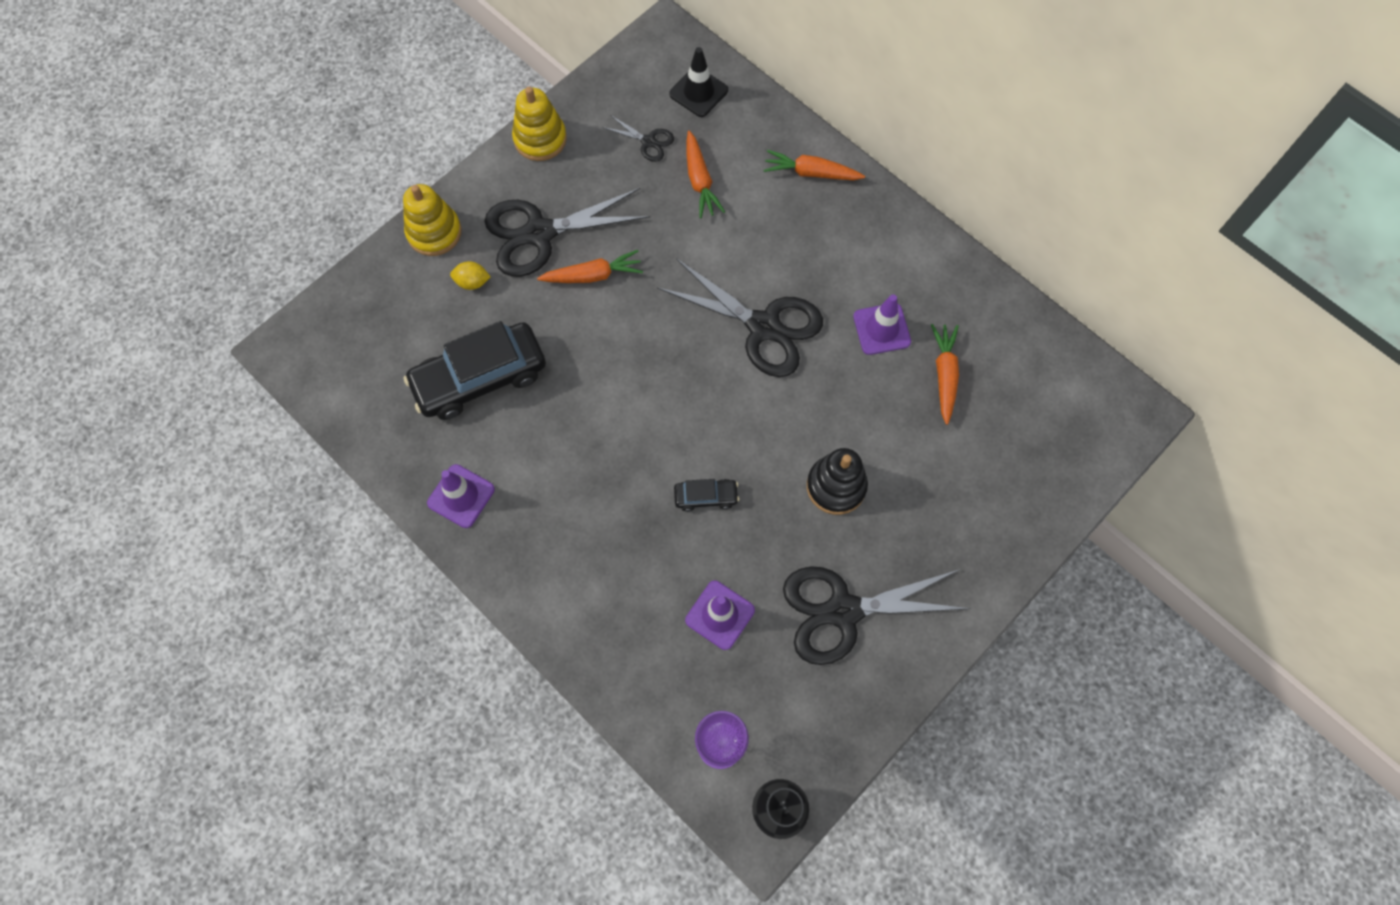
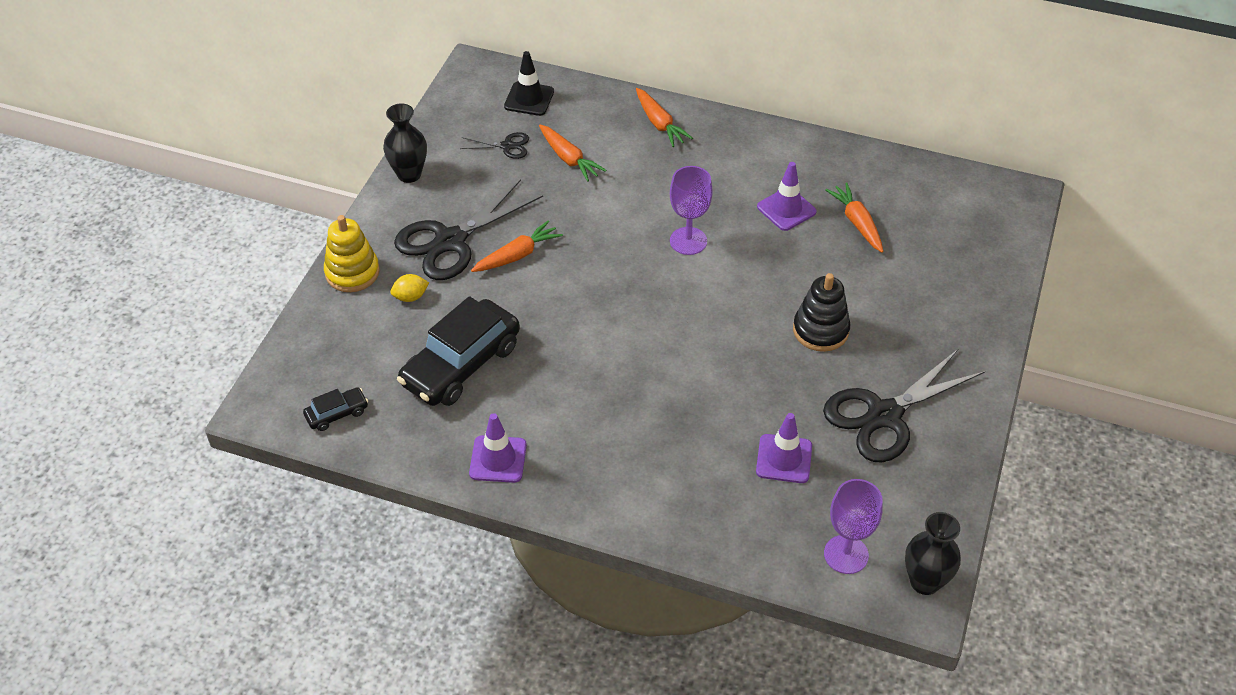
camera: 25 degrees left, 20 degrees down
(540, 139) = (409, 174): yellow stacking toy -> black vase
(706, 497) = (717, 378): black car -> black car (337, 414)
(763, 326) = (688, 241): black scissors -> purple goblet
(811, 173) = (659, 123): orange carrot -> orange carrot turned 105 degrees counterclockwise

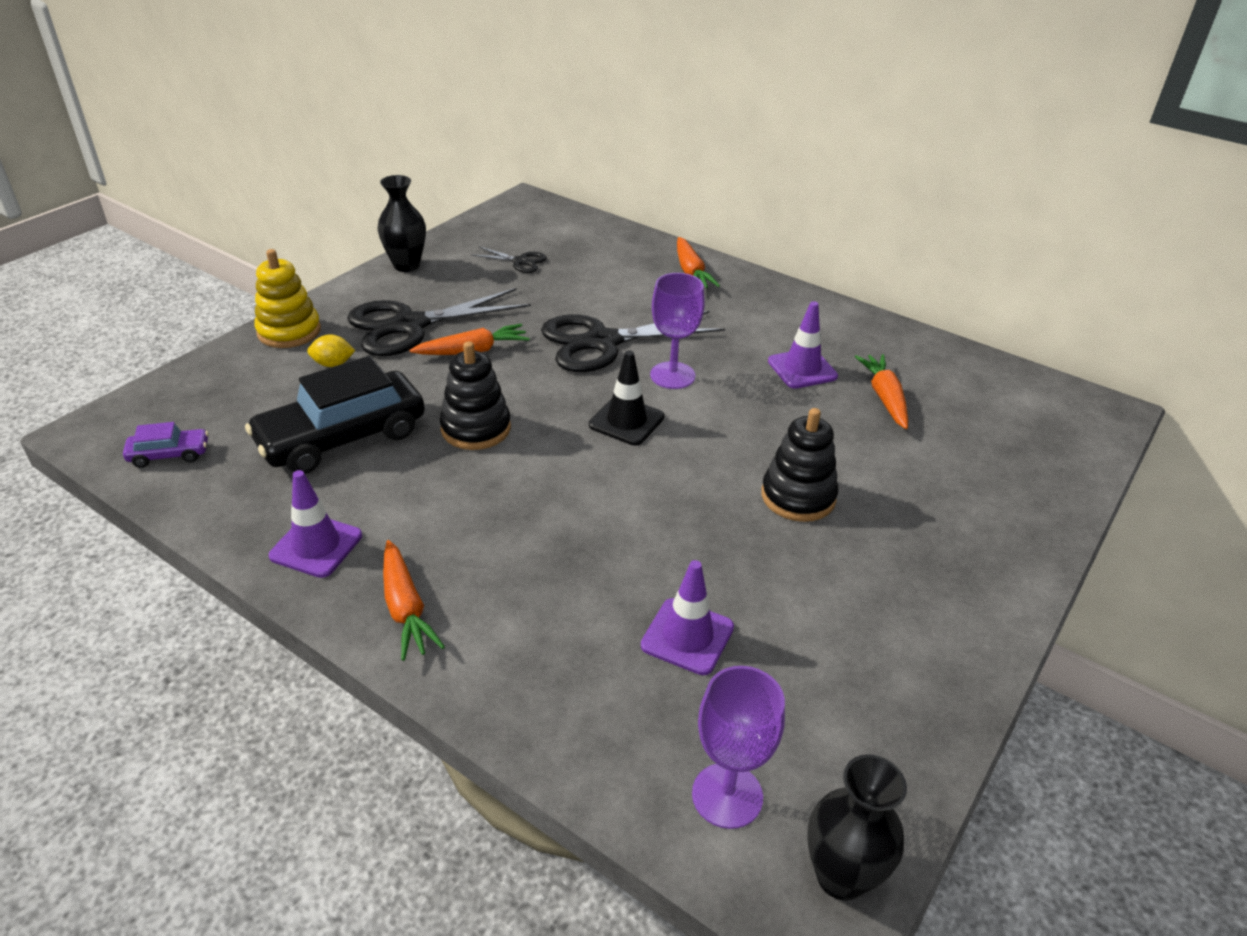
camera: 15 degrees right, 10 degrees down
(337, 414) = (169, 455): black car -> purple car
(529, 99) = (565, 231): black traffic cone -> black traffic cone (626, 421)
(559, 330) = (476, 428): none -> black stacking toy
(569, 159) = (578, 282): orange carrot -> orange carrot (405, 608)
(884, 415) = (851, 615): black scissors -> black scissors (602, 342)

